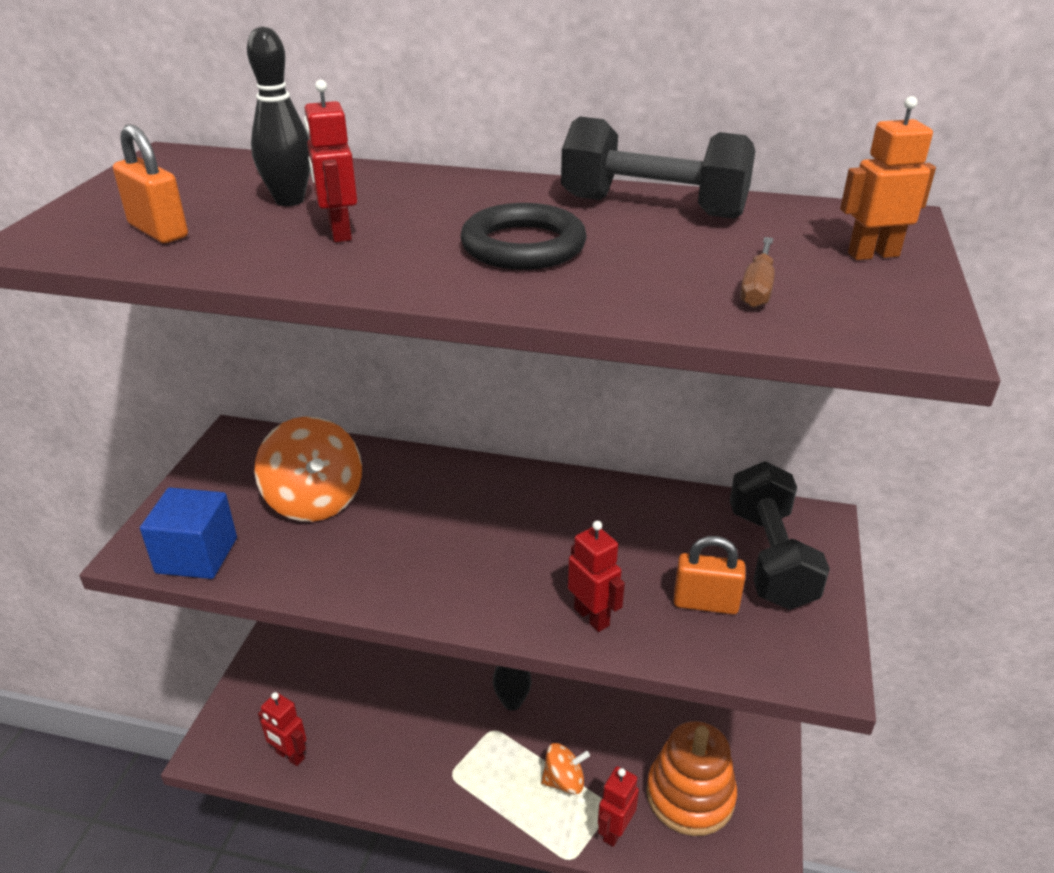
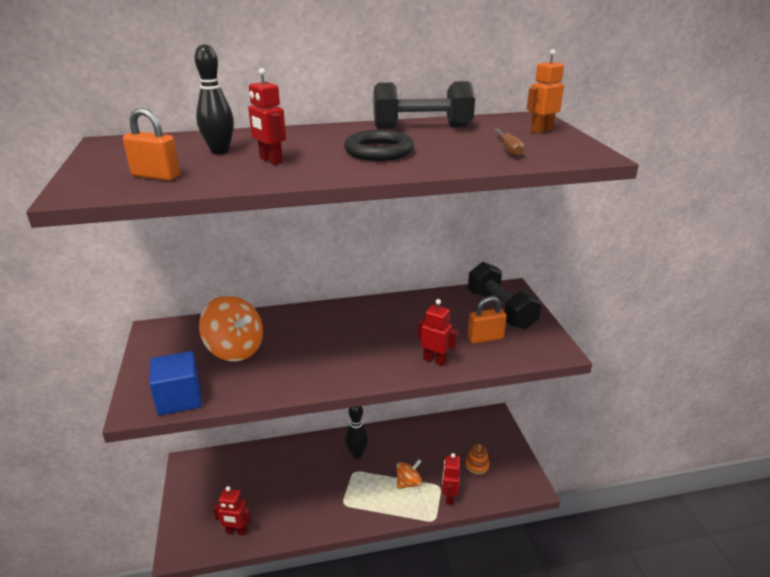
camera: 25 degrees left, 5 degrees down
(690, 795) = (477, 465): orange stacking toy -> orange stacking toy, size x0.47

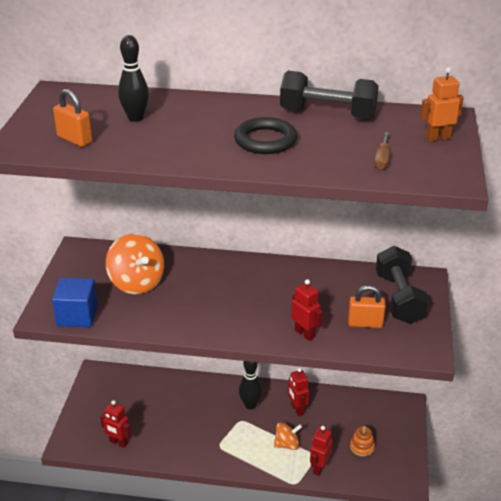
camera: 20 degrees right, 5 degrees up
(270, 160) = (169, 136): red robot -> red robot (297, 409)

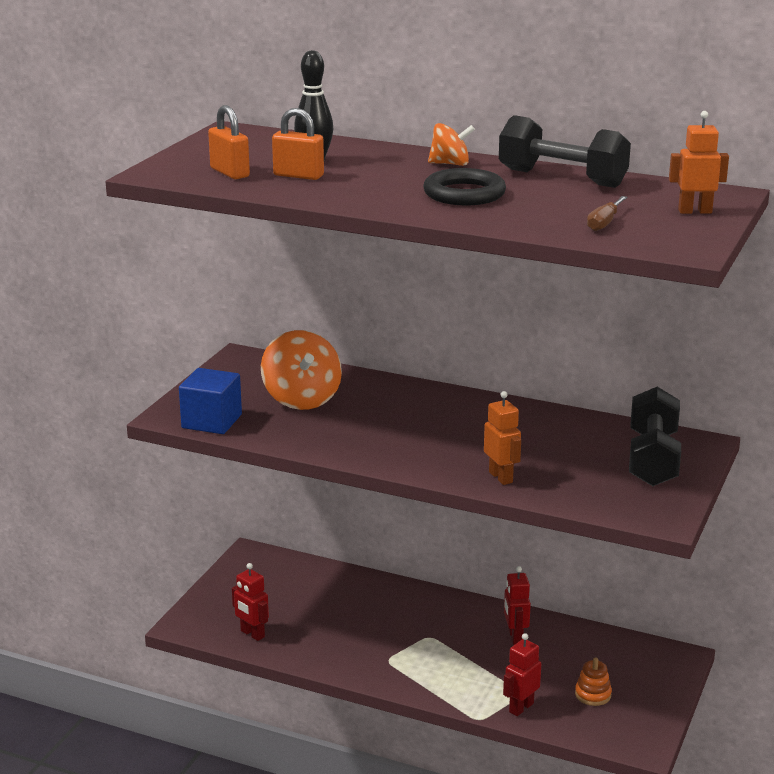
camera: 15 degrees right, 10 degrees down
(250, 405) = (449, 622): black bowling pin -> none
(287, 444) = (484, 674): orange spinning top -> orange spinning top (450, 164)
(305, 334) = (501, 477): red robot -> orange robot
(365, 323) = (590, 478): orange padlock -> orange padlock (298, 175)

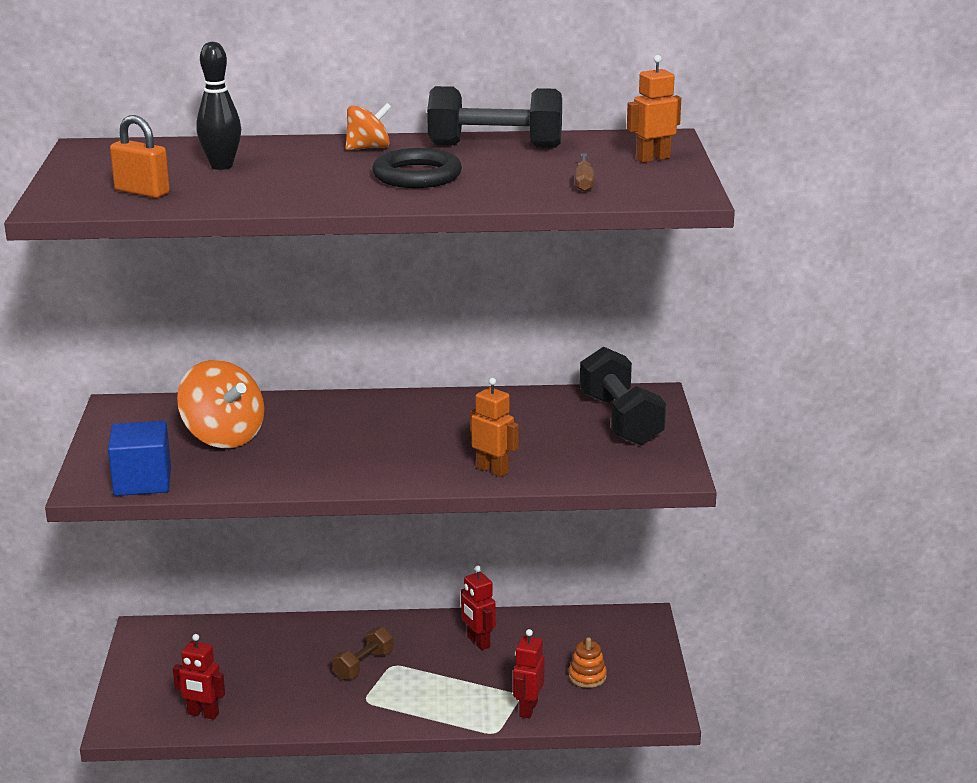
camera: 25 degrees left, 0 degrees up
(298, 175) = (222, 183): orange padlock -> none
(405, 630) = (363, 665): none -> brown dumbbell

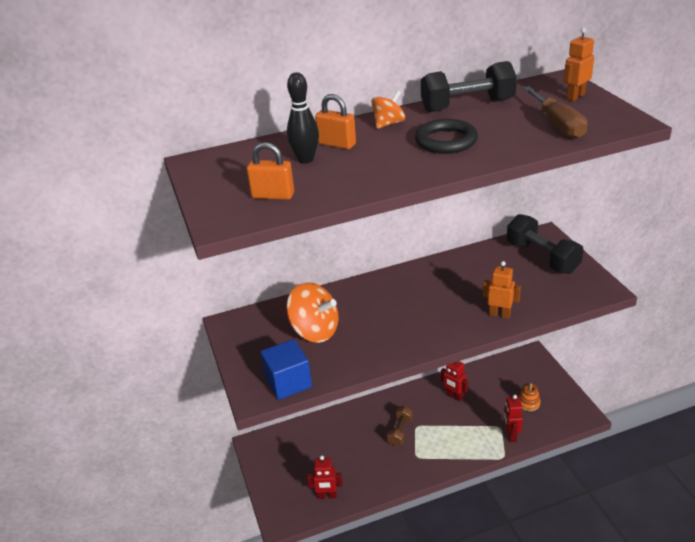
camera: 15 degrees left, 10 degrees up
(278, 157) = (337, 144): none -> orange padlock
(584, 183) = (557, 125): brown screwdriver -> brown screwdriver, size x1.76

